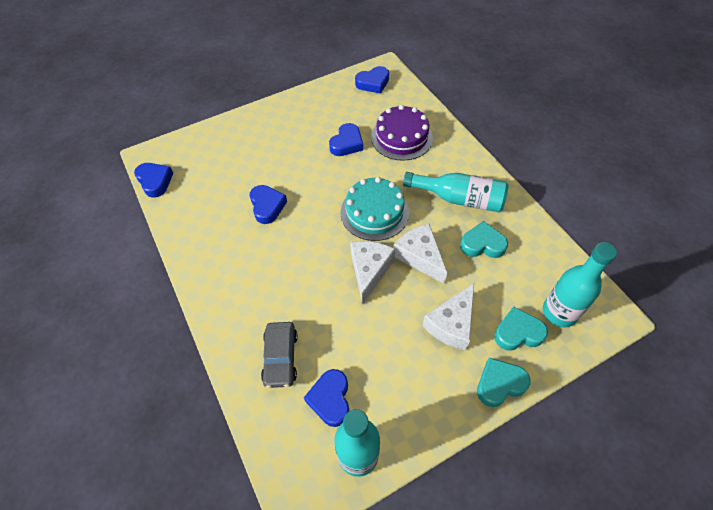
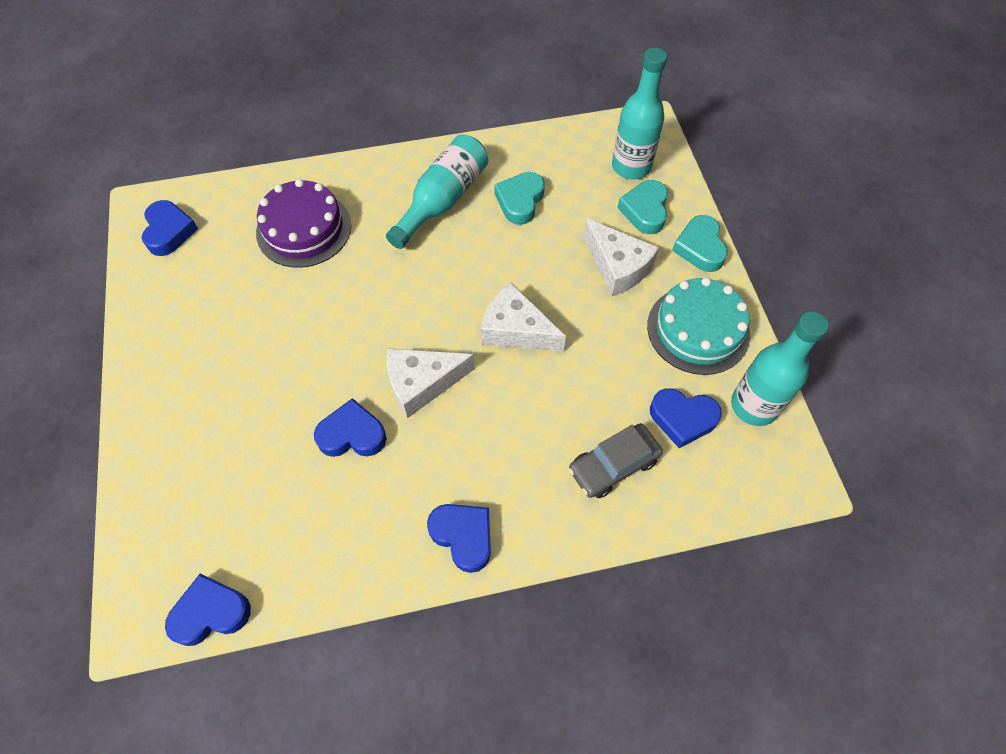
camera: 75 degrees left, 5 degrees up
(280, 357) = (613, 465): grey car -> grey car turned 135 degrees clockwise
(347, 143) = (279, 299): blue heart -> blue heart (463, 536)
(374, 212) = (424, 298): turquoise cake -> turquoise cake (698, 329)
(420, 256) = (514, 269): white cheese -> white cheese (422, 383)

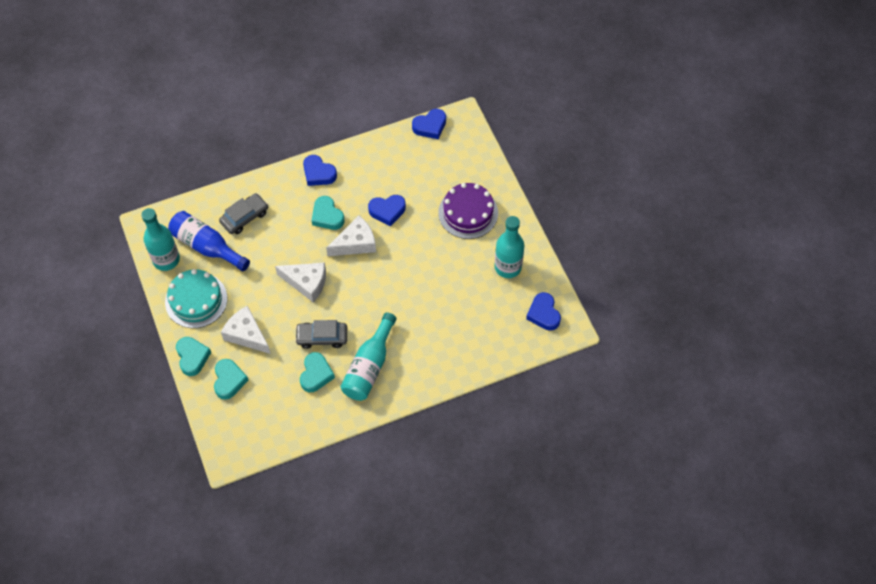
camera: 170 degrees right, 0 degrees up
(304, 229) = (456, 330): purple cake -> purple cake (468, 213)
(462, 442) = (327, 216): none -> turquoise heart
(504, 247) = (322, 337): none -> grey car
(631, 166) = (239, 416): turquoise bottle -> turquoise bottle (508, 267)
(682, 418) = (207, 246): blue heart -> blue bottle

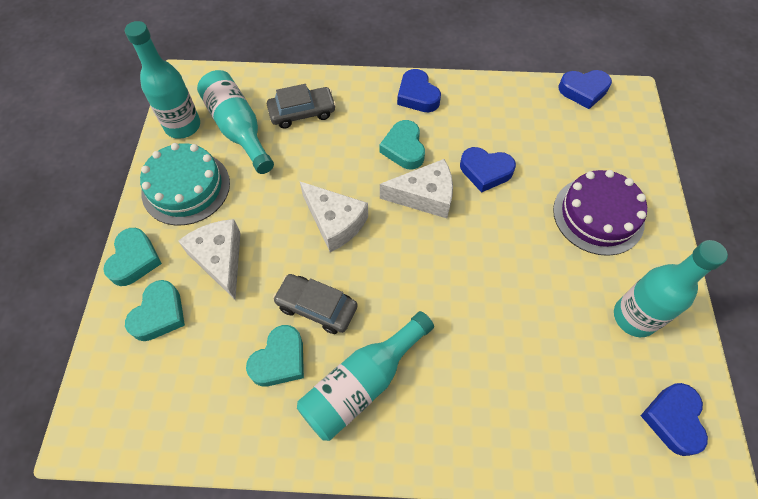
camera: 25 degrees right, 0 degrees up
(207, 246) = (238, 129): blue bottle -> turquoise bottle

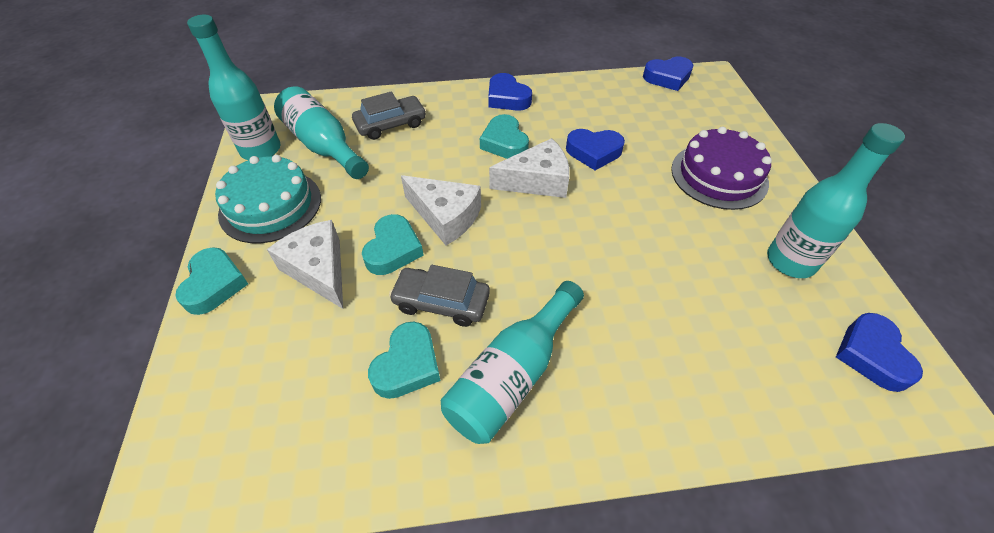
camera: 10 degrees left, 10 degrees down
(159, 314) = (250, 338): turquoise heart -> turquoise heart (393, 249)

